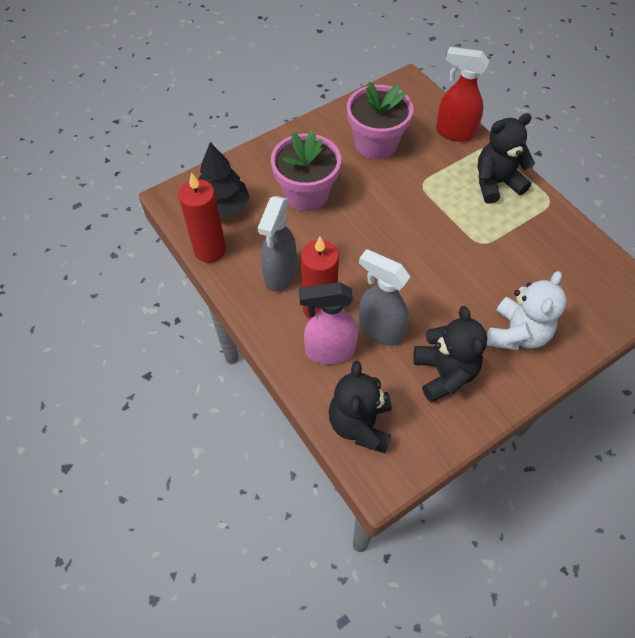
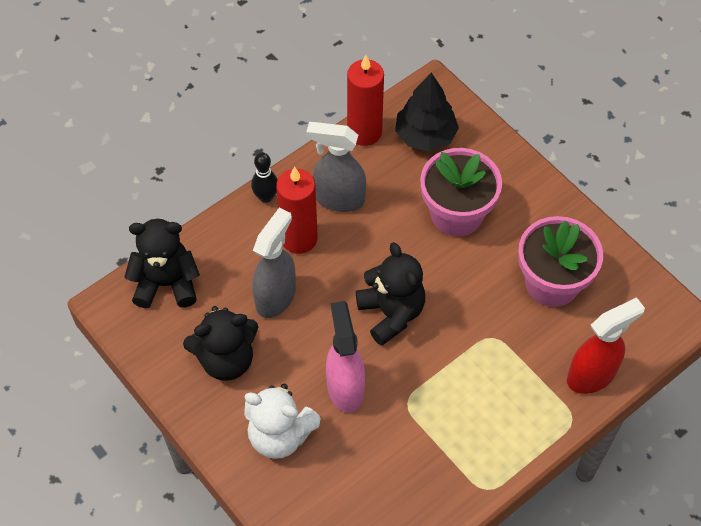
camera: 85 degrees right, 0 degrees up
(270, 332) = (266, 197): none -> black bowling pin
(329, 351) = (247, 251): pink spray bottle -> pink spray bottle (345, 387)
(454, 132) = (591, 375): red spray bottle -> red spray bottle turned 45 degrees clockwise
(496, 183) = (507, 424): black teddy bear -> black teddy bear (391, 313)

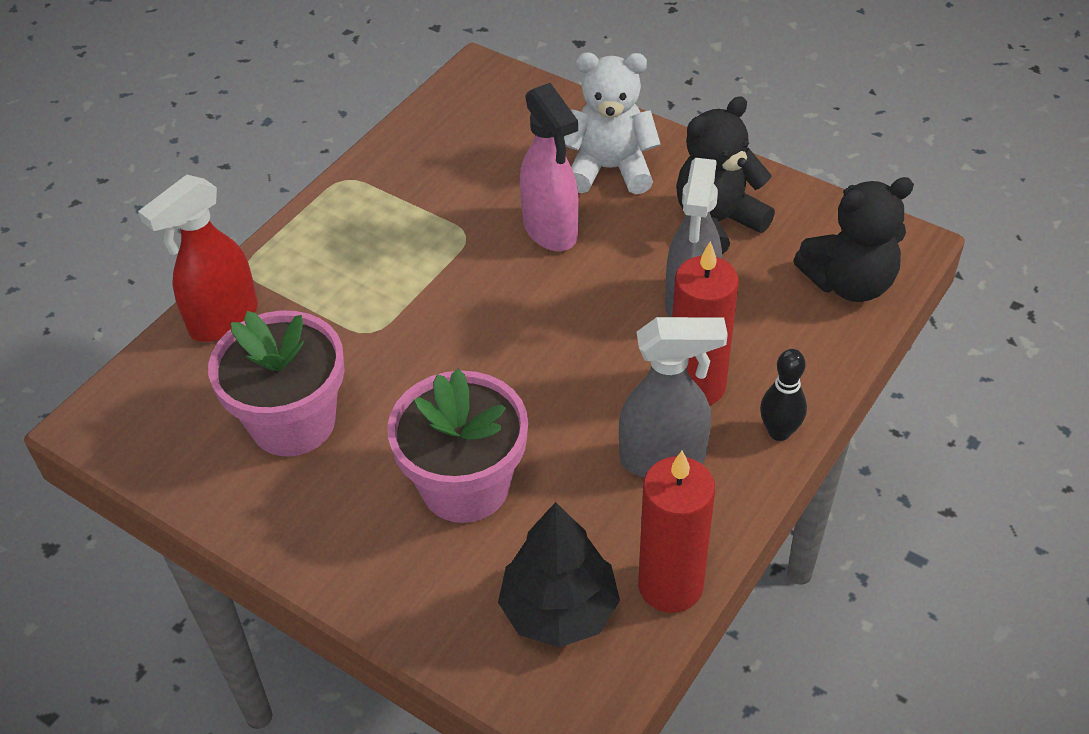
camera: 165 degrees right, 10 degrees down
(391, 313) = (521, 325): black teddy bear -> none

